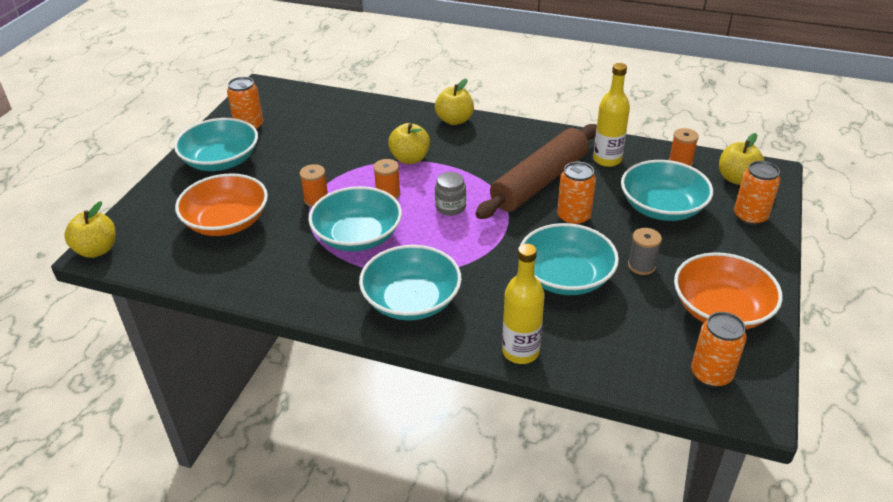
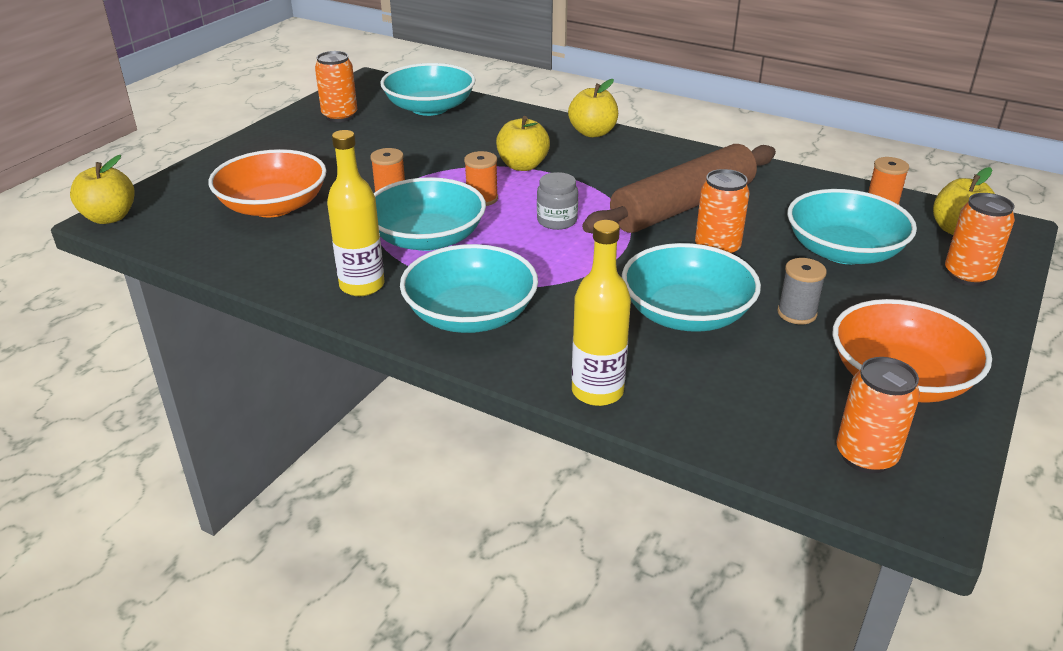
camera: 10 degrees right, 5 degrees down
(221, 161) = (292, 145): turquoise bowl -> turquoise bowl (429, 108)
(607, 159) = (781, 192): yellow bottle -> yellow bottle (362, 285)

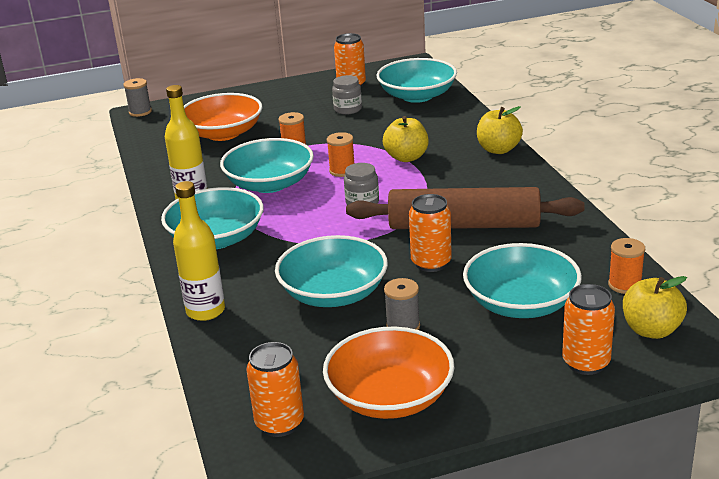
camera: 45 degrees right, 5 degrees down
(109, 217) = (140, 112): yellow apple -> grey spool
(379, 140) = (348, 109): none -> grey jar

